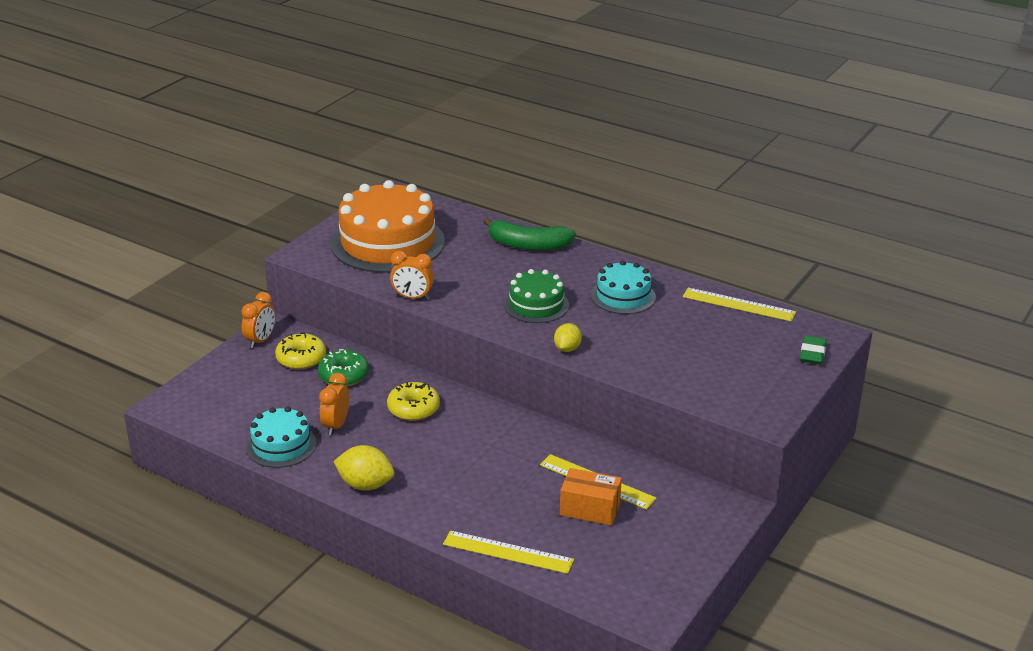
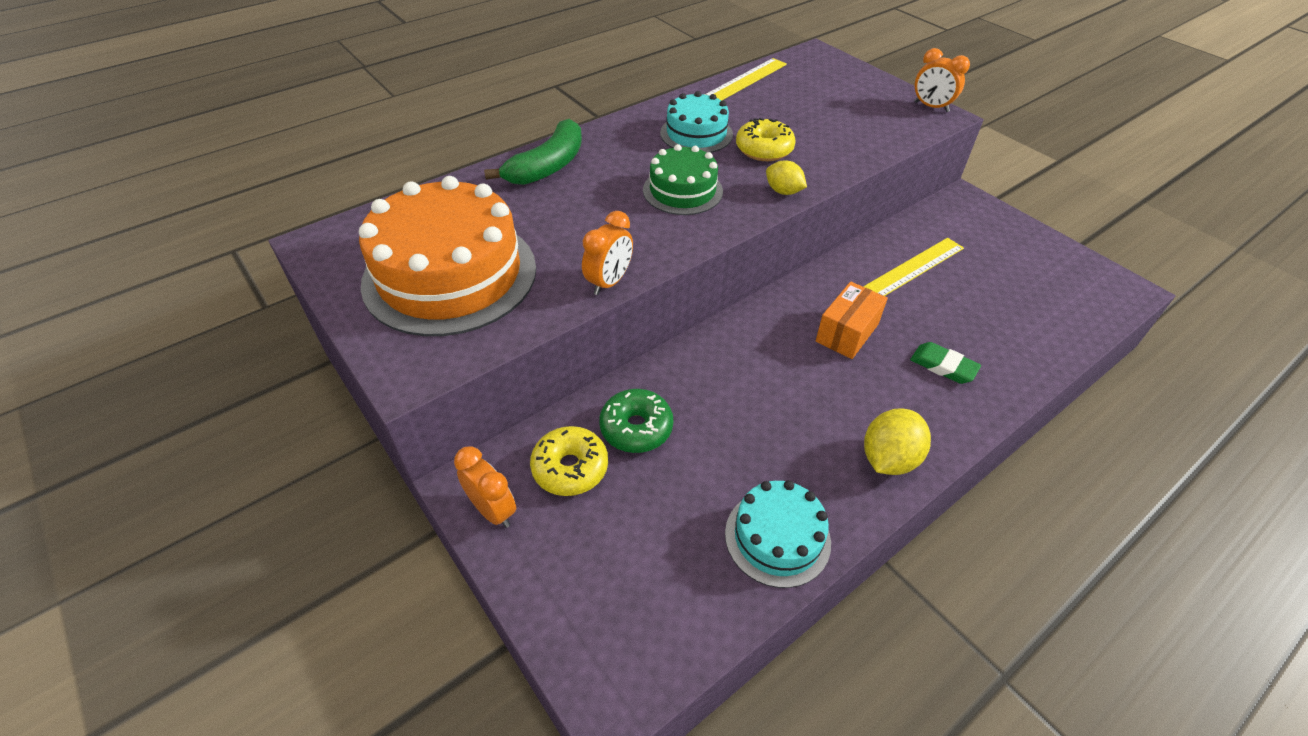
camera: 70 degrees left, 15 degrees up
(336, 425) = (750, 462): orange clock -> orange clock (931, 107)
(413, 409) = (740, 375): yellow donut -> yellow donut (764, 149)
(508, 552) = (1027, 360): yellow ruler -> none
(590, 509) = (959, 284): orange box -> orange box (847, 333)
(812, 353) = (842, 69): green eraser -> green eraser (943, 366)

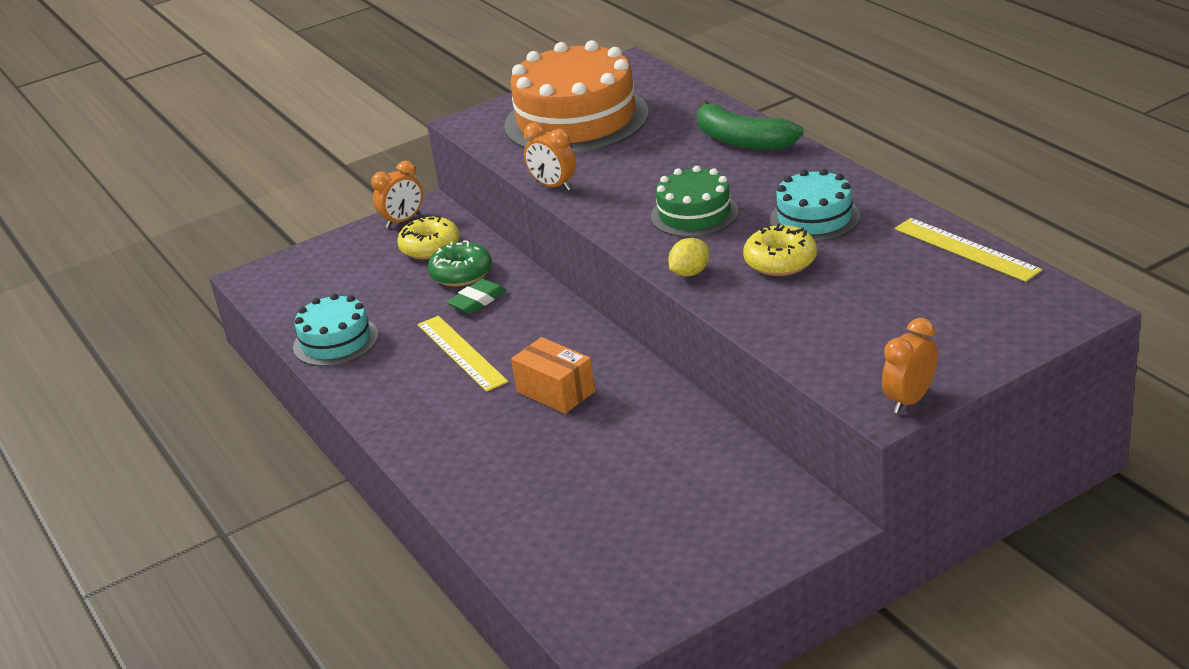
camera: 100 degrees right, 15 degrees down
(888, 458) = (390, 403): yellow lemon -> none
(915, 267) = (662, 453): yellow ruler -> yellow ruler (461, 353)
(943, 366) = (494, 452): green eraser -> green eraser (477, 300)

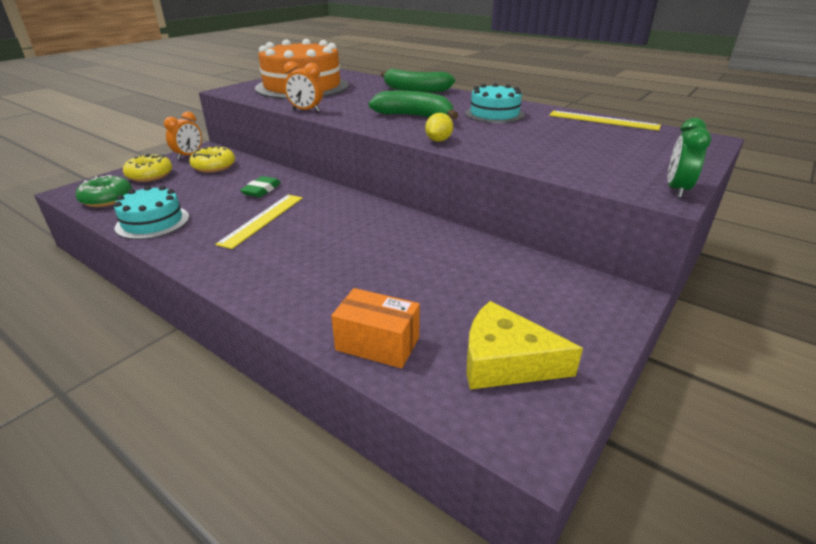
camera: 25 degrees left, 0 degrees up
(461, 274) = (243, 177): green donut -> green donut (107, 199)
(461, 353) = (262, 219): yellow ruler -> yellow ruler turned 75 degrees clockwise
(555, 392) = (350, 235): orange box -> orange box (377, 344)
(629, 572) = (505, 361): none -> yellow cheese
(694, 214) = (414, 116): green cake -> green banana
(780, 262) = (495, 132): yellow donut -> yellow donut (150, 175)
(909, 400) = (676, 190): orange clock -> green clock

